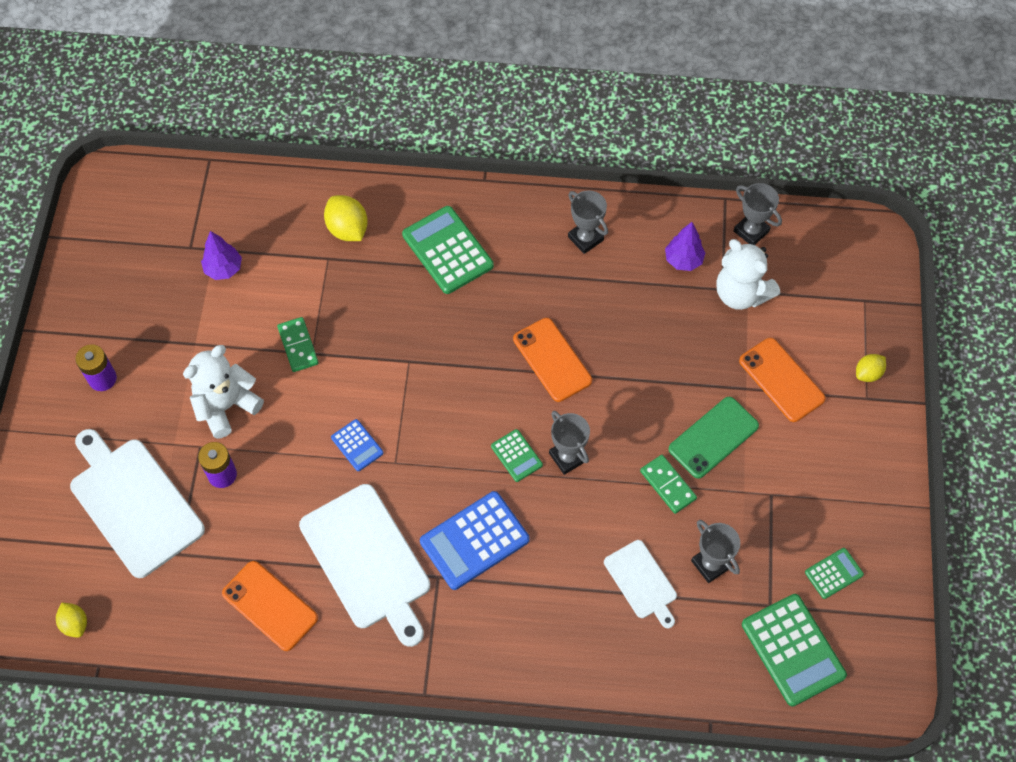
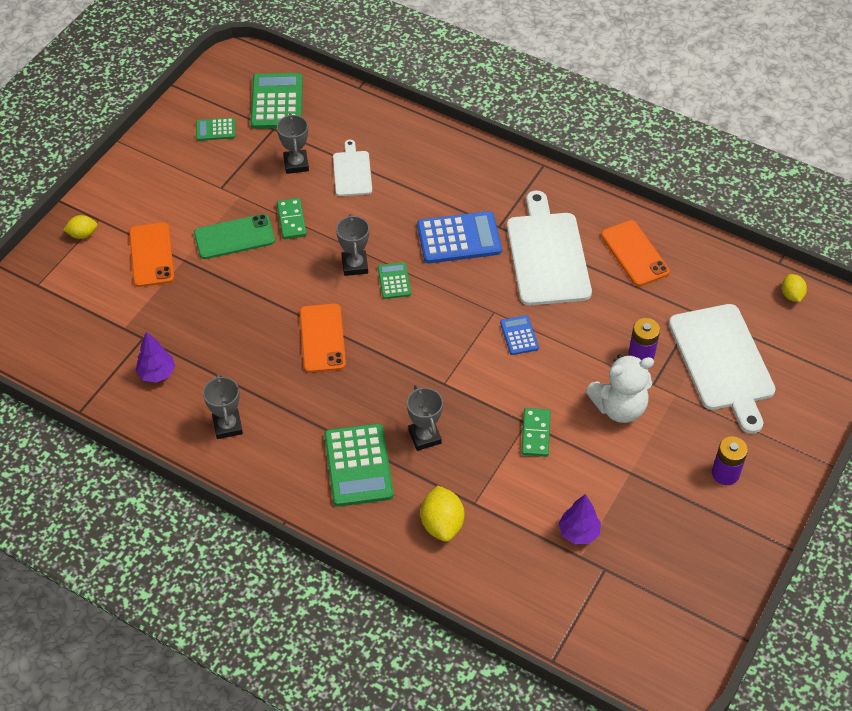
camera: 155 degrees left, 10 degrees down
(741, 293) = (130, 328): white teddy bear -> none
(751, 231) = (80, 374): grey trophy -> grey trophy (424, 437)

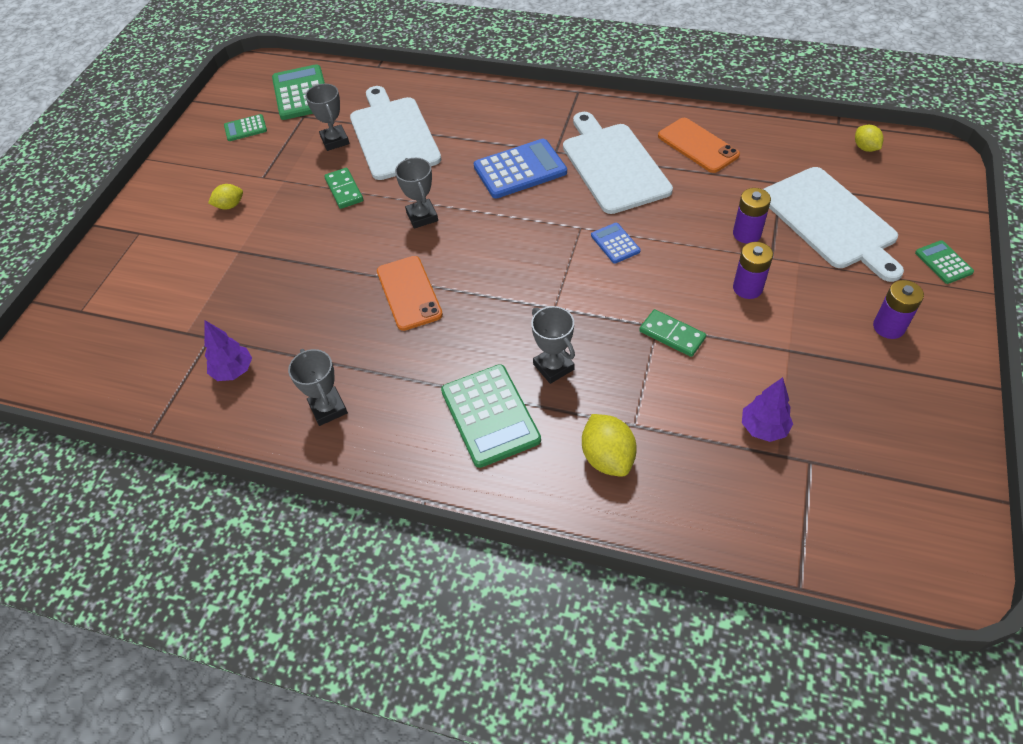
camera: 10 degrees left, 0 degrees up
(83, 234) = (123, 250): yellow lemon -> yellow lemon (230, 206)
(151, 255) = (203, 254): orange phone -> none
(234, 237) = (288, 218): green phone -> none
(352, 172) = (393, 135): white cutting board -> white cutting board, size x1.86
(394, 281) = (467, 222): green calculator -> green calculator (943, 262)
(535, 433) = (672, 335): green domino -> green domino turned 45 degrees counterclockwise
(619, 407) = (747, 288): white teddy bear -> purple battery

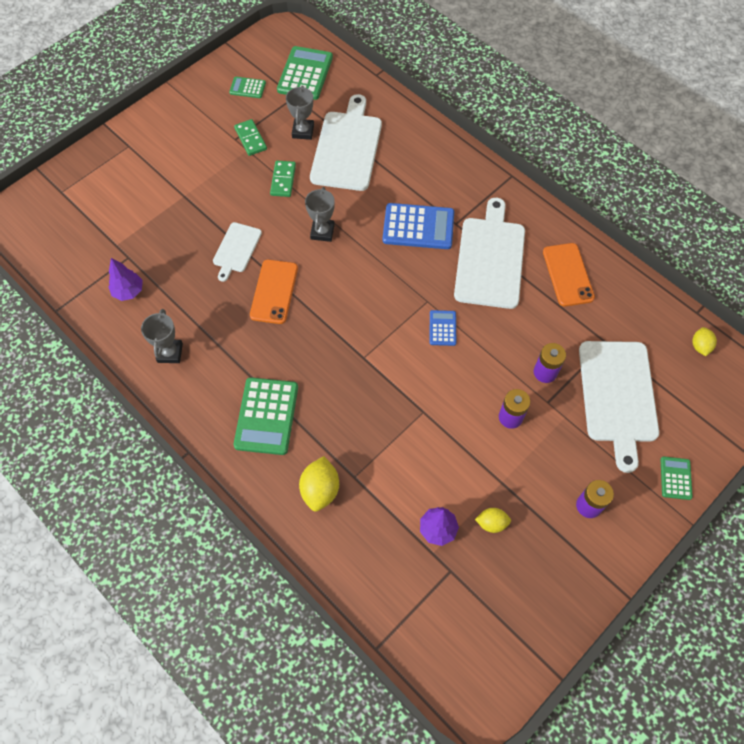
camera: 25 degrees right, 10 degrees up
(230, 206) = (199, 153): yellow lemon -> yellow lemon (491, 523)
(336, 273) = (236, 249): none -> white cutting board
(553, 367) = (331, 403): grey trophy -> none
(672, 335) = (428, 424): green domino -> green domino (250, 139)

